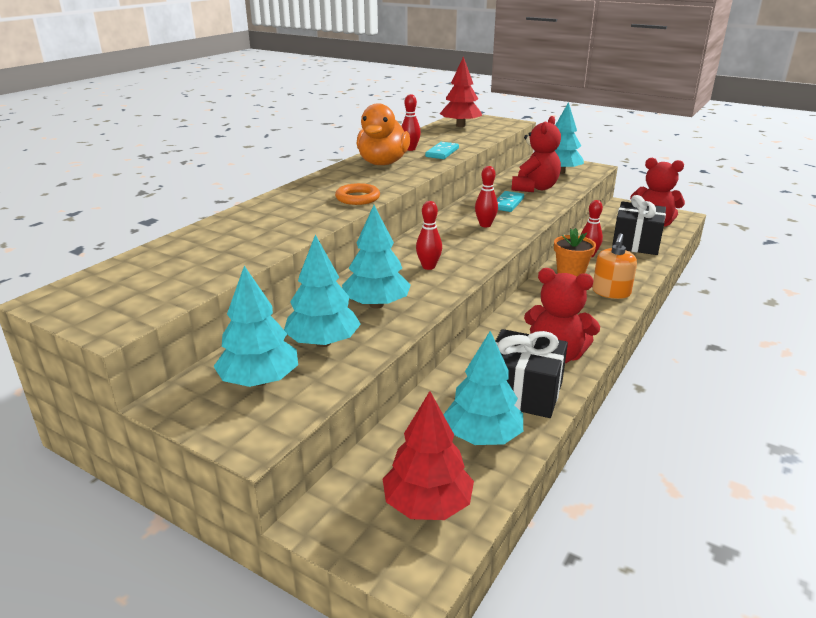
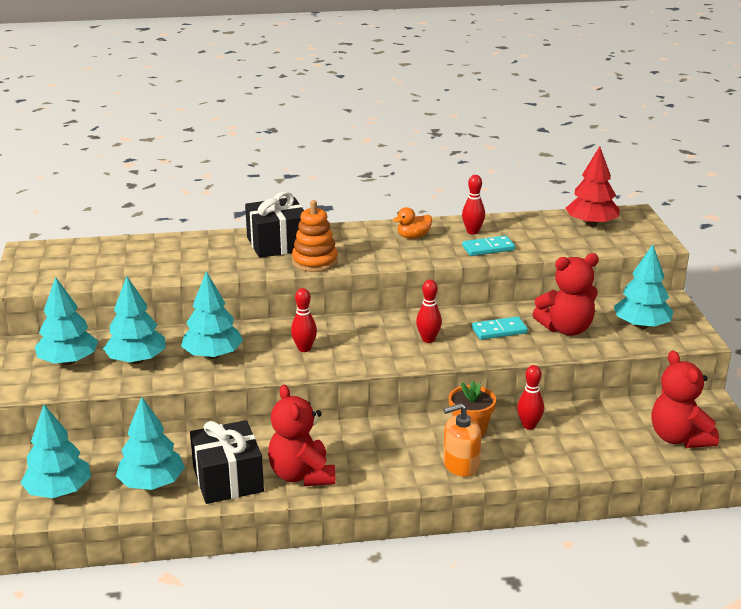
camera: 50 degrees right, 0 degrees up
(357, 198) = (315, 262): orange ring -> orange stacking toy
(383, 163) = (413, 237): orange duck -> orange duck, size x0.50
(427, 505) = (59, 491): red tree -> turquoise tree
(636, 243) = (606, 443): black gift -> black gift (277, 244)

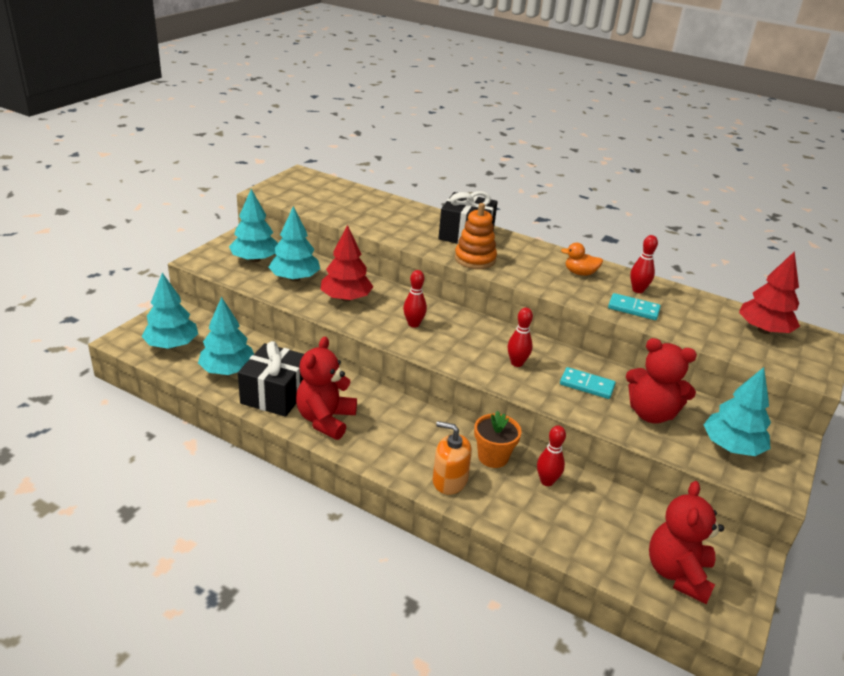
camera: 35 degrees right, 5 degrees up
(213, 355) = (346, 298): turquoise tree -> red tree

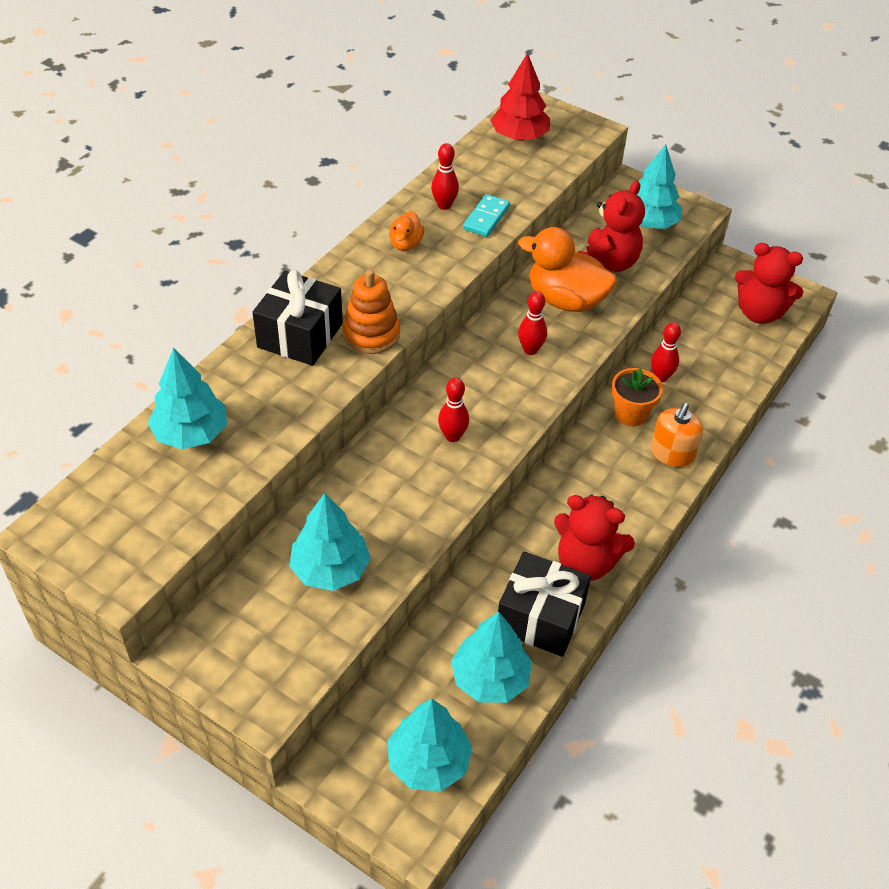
camera: 85 degrees left, 15 degrees up
(255, 259) = (267, 626): turquoise tree -> turquoise tree (191, 433)
(346, 298) = (389, 506): red tree -> none
(587, 385) = (565, 300): turquoise domino -> orange duck

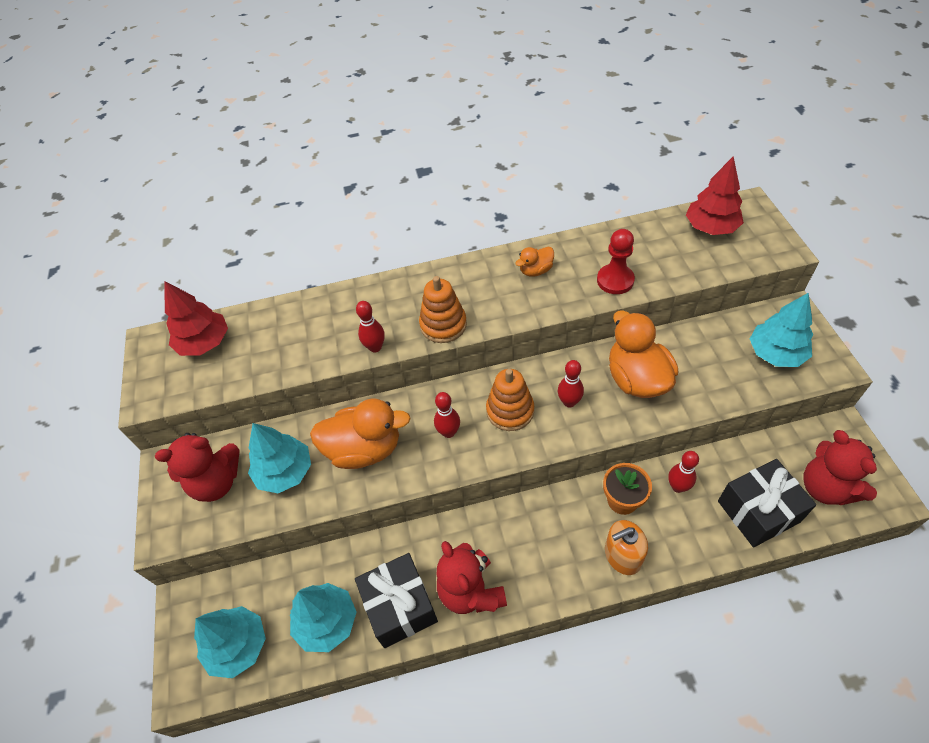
camera: 50 degrees right, 5 degrees up
(121, 493) = (204, 343): none -> red tree
(191, 433) = (275, 328): turquoise tree -> none
(300, 335) = (400, 299): black gift -> black gift (758, 511)
(388, 499) = (364, 449): none -> orange duck
(444, 205) = (594, 255): red bowling pin -> red bowling pin (375, 347)
(486, 218) = (615, 280): turquoise domino -> red pawn
(487, 386) = (510, 411): none -> orange stacking toy
(607, 263) = (702, 368): red teddy bear -> red teddy bear (216, 482)

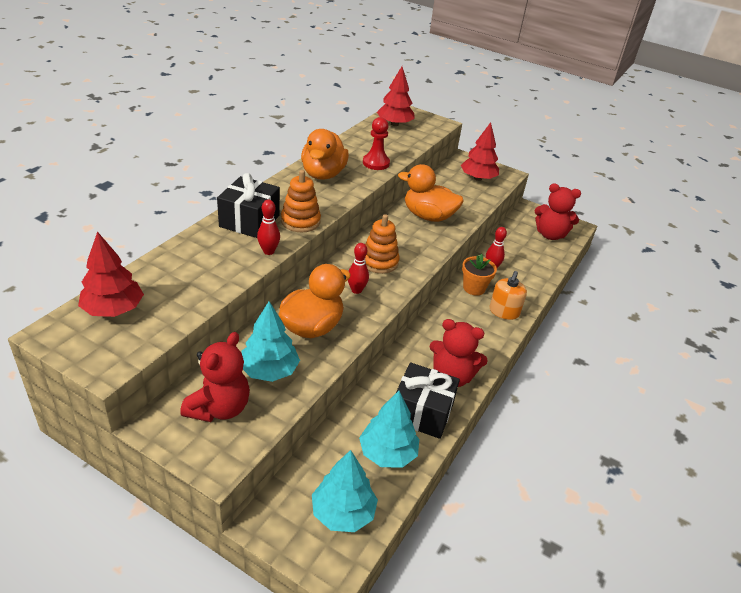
camera: 55 degrees left, 15 degrees down
(535, 270) = (323, 174): orange duck -> orange duck, size x2.00
(569, 402) = (407, 242): red bowling pin -> none
(758, 511) = (536, 259): black gift -> black gift (249, 221)
(775, 353) = (478, 178): turquoise tree -> red tree

